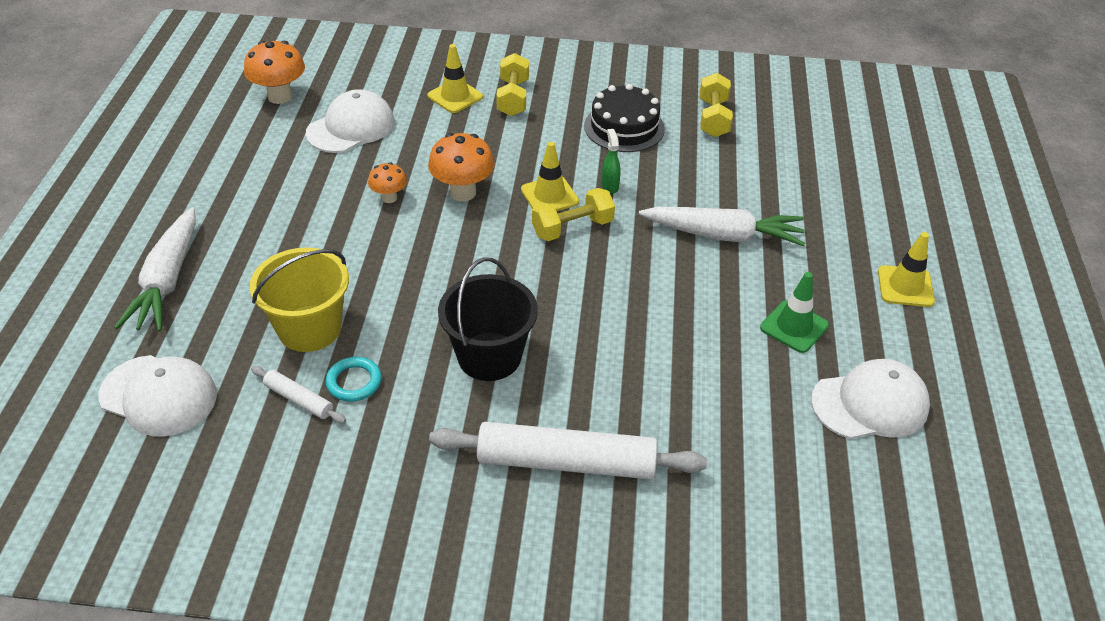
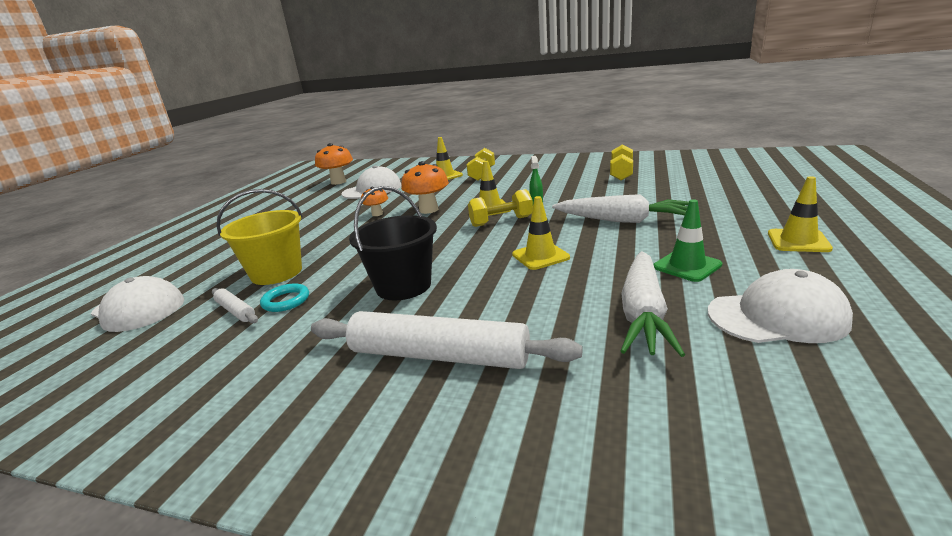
camera: 15 degrees right, 20 degrees down
(167, 281) = (204, 252): white carrot -> white carrot (643, 313)
(624, 127) = (554, 180): black cake -> none
(636, 304) = (540, 256): none -> yellow traffic cone

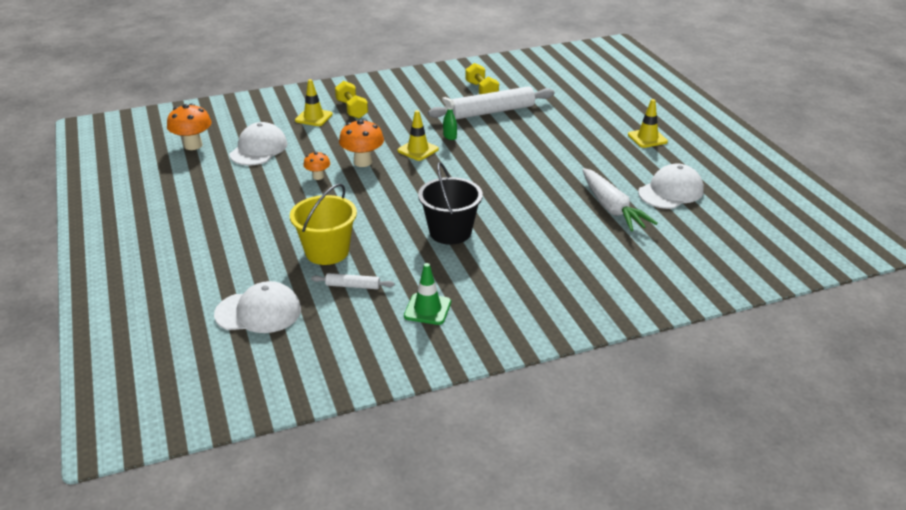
camera: 40 degrees left, 10 degrees up
(286, 301) = (379, 267): turquoise ring -> none
(438, 356) = (536, 264): white rolling pin -> white rolling pin (492, 112)
(501, 221) = (445, 161): yellow dumbbell -> none
(540, 256) = (513, 185): yellow traffic cone -> none
(623, 220) = (533, 142): white carrot -> none
(687, 266) = (605, 171): green traffic cone -> green traffic cone (427, 309)

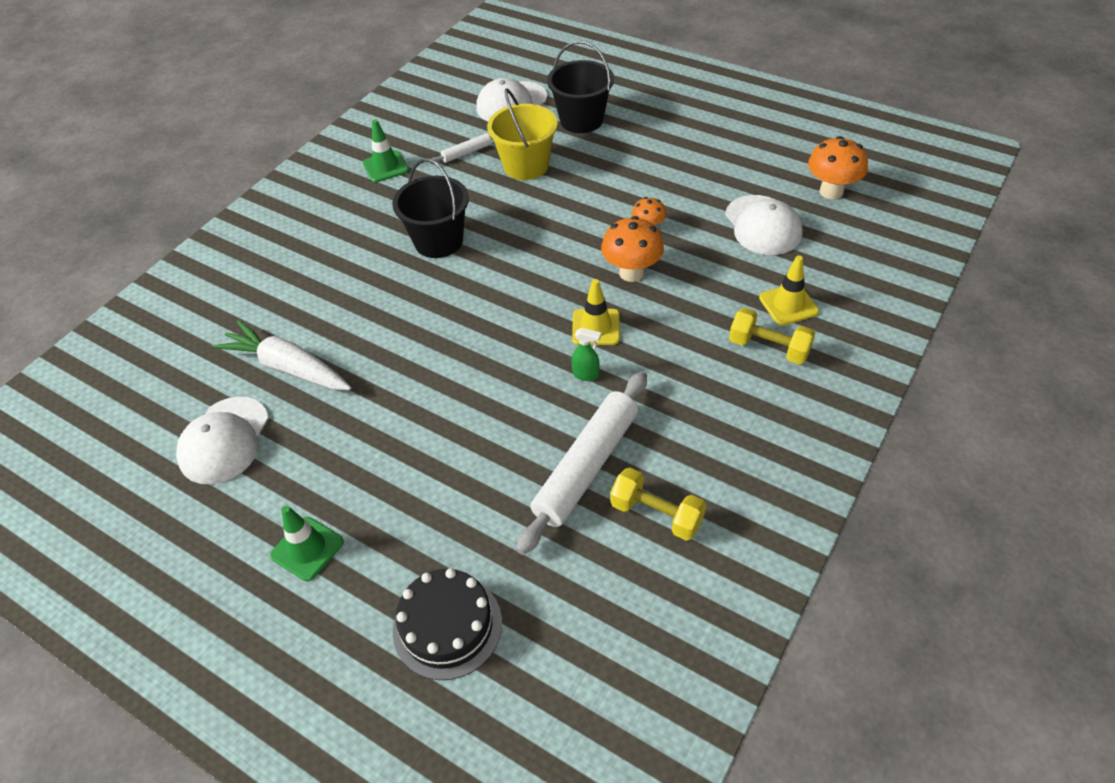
camera: 145 degrees right, 15 degrees up
(236, 265) = (581, 120): none -> black bucket
(600, 99) = (447, 626): none -> black cake
(647, 138) = (307, 548): yellow traffic cone -> green traffic cone

